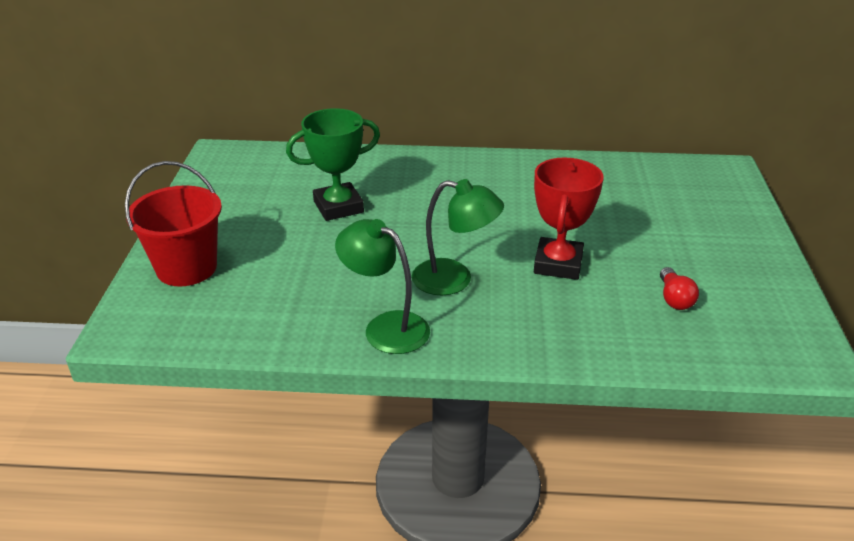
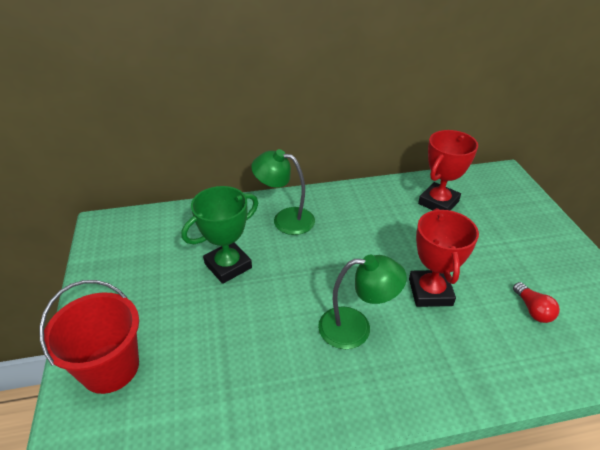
camera: 15 degrees left, 5 degrees up
(385, 327) = (319, 398): green lamp -> green lamp (285, 219)
(619, 185) = (438, 202): none -> red trophy

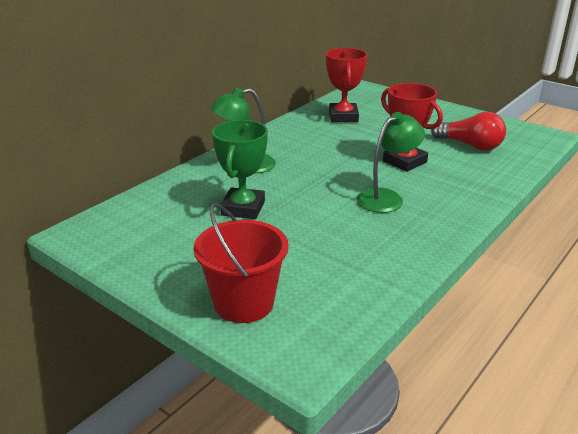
camera: 40 degrees left, 10 degrees down
(532, 310) = (470, 145): red light bulb -> red light bulb, size x1.74

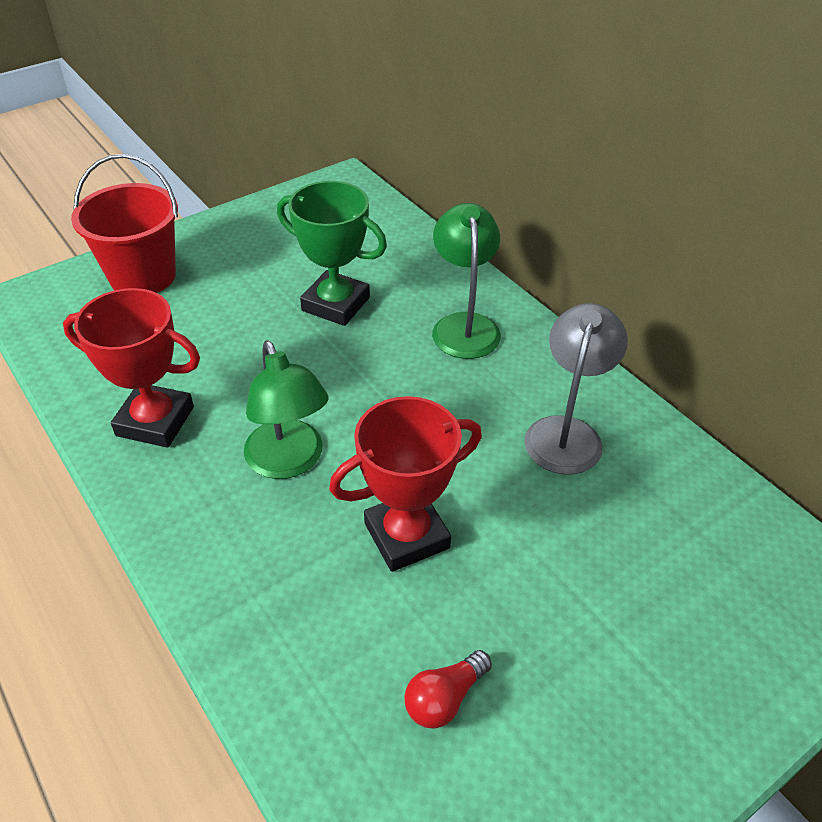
camera: 105 degrees right, 15 degrees up
(314, 134) = (566, 432): none -> grey lamp
(343, 117) = (655, 504): red trophy -> red trophy (155, 421)
(470, 145) = (444, 698): red light bulb -> red light bulb, size x0.57

